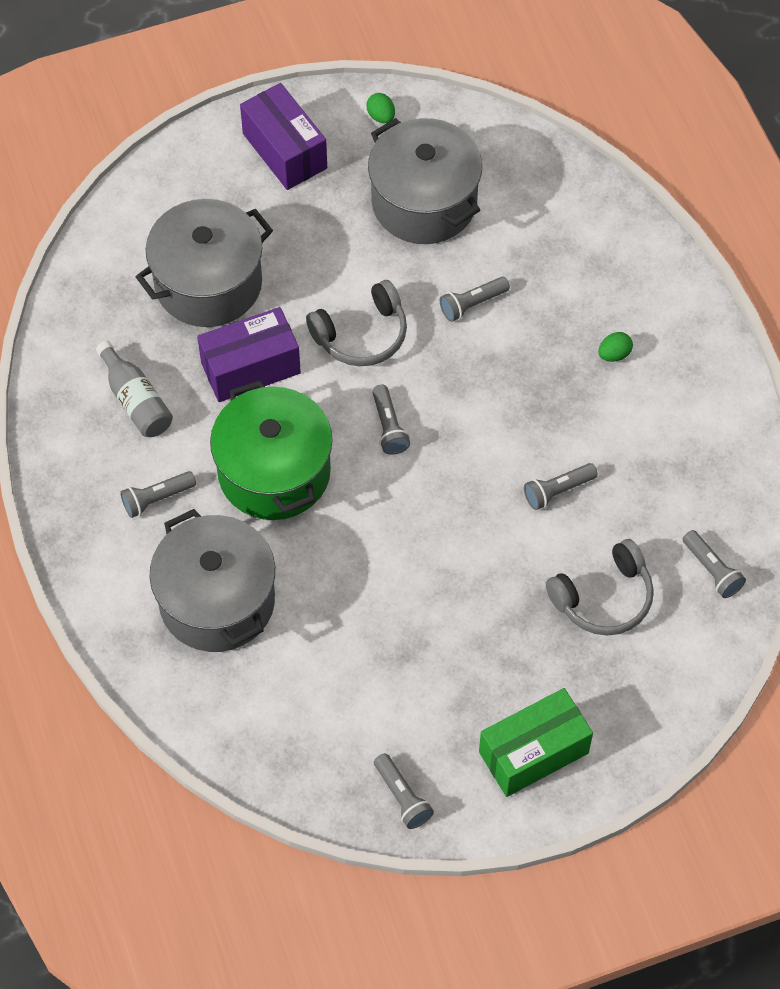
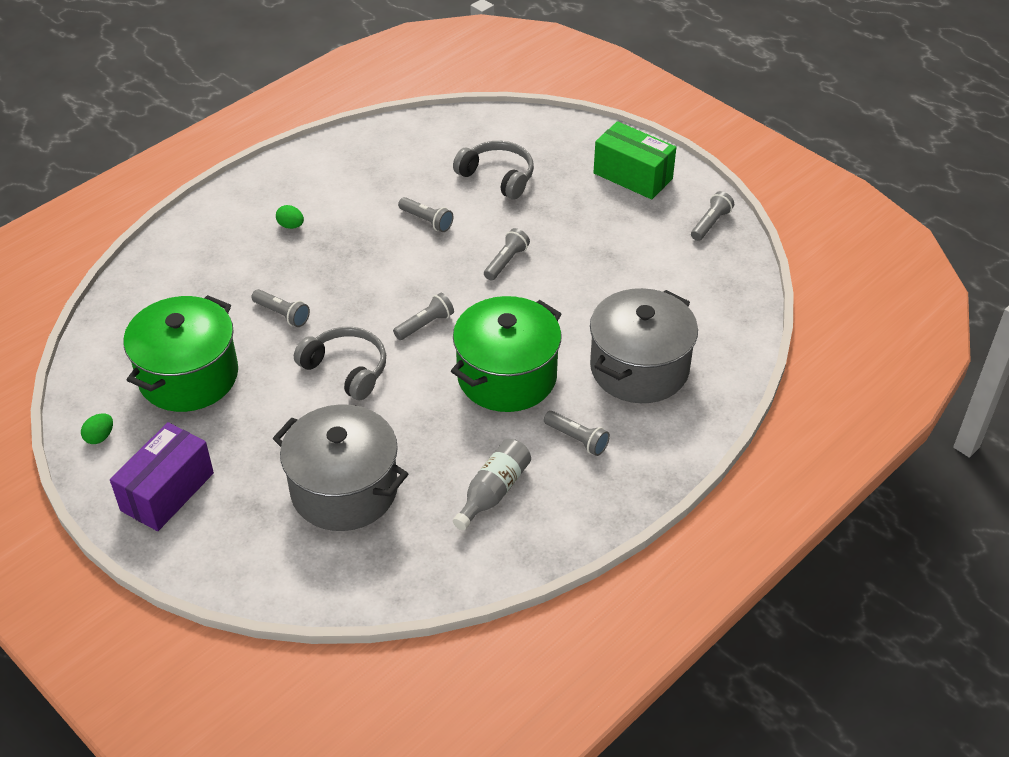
camera: 115 degrees left, 15 degrees down
(250, 368) = (417, 427): purple box -> none
(424, 202) = (188, 376): grey pot -> green pot
(712, 570) = (444, 136): grey flashlight -> grey flashlight (506, 261)

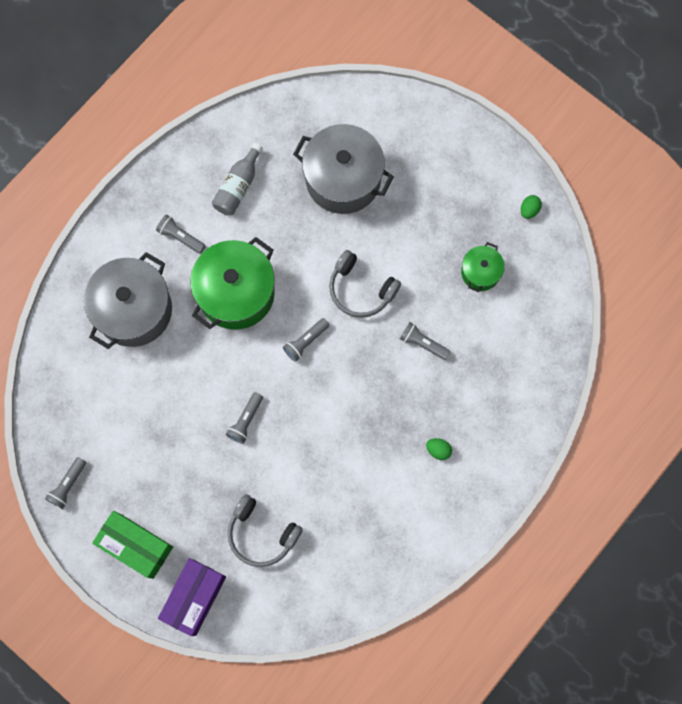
camera: 175 degrees right, 30 degrees up
(167, 492) = (466, 167): purple box -> purple box (194, 597)
(188, 376) = (480, 272): green pot -> green pot, size x0.51
(427, 221) = (319, 467): grey flashlight -> none

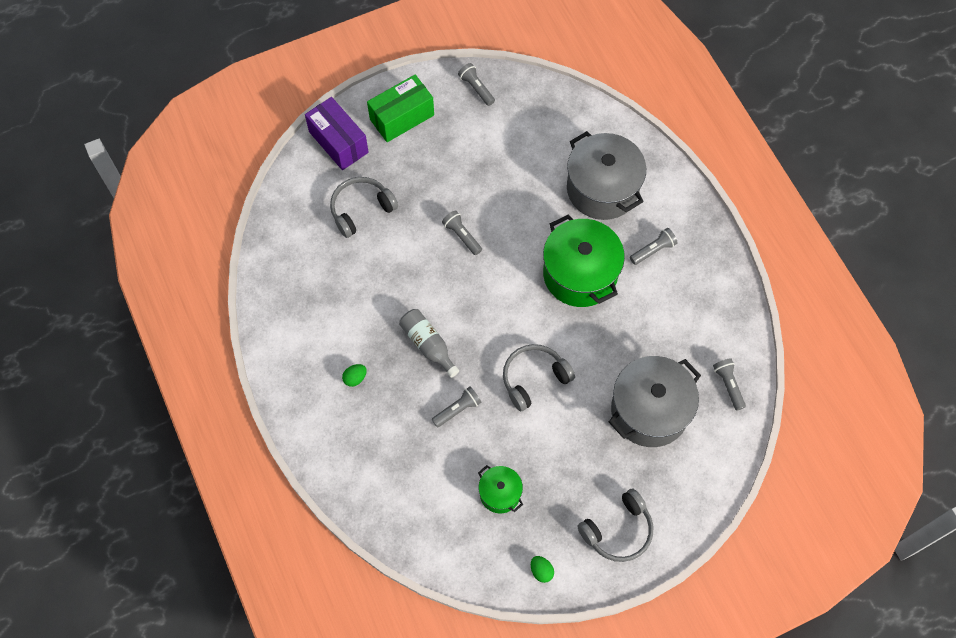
camera: 115 degrees right, 10 degrees down
(238, 186) = (681, 317): grey bottle -> grey bottle (428, 345)
(305, 342) = (507, 311): grey flashlight -> grey flashlight (728, 385)
(463, 163) = (618, 530): none -> grey headphones

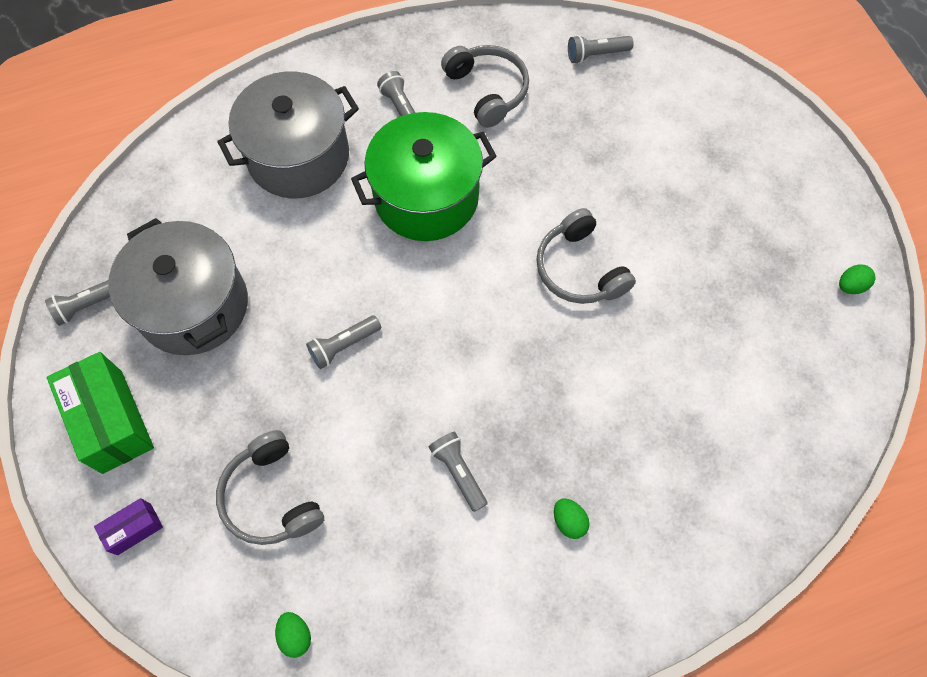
camera: 85 degrees left, 0 degrees up
(283, 234) = (295, 635): none -> green egg
(338, 142) = (134, 529): purple box -> purple box, size x0.51
(428, 345) = (519, 407): grey bottle -> none
(458, 409) = (623, 373): grey flashlight -> grey flashlight (458, 472)
(500, 493) = (747, 327): green pot -> none
(618, 530) = (789, 192): grey headphones -> grey headphones (487, 90)
(649, 410) = (628, 140): grey pot -> grey pot (193, 306)

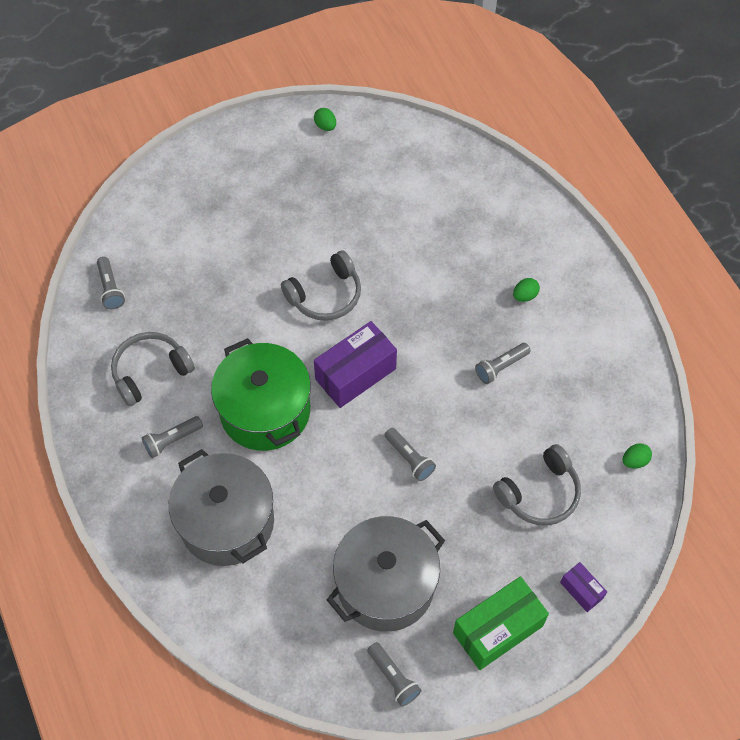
camera: 95 degrees left, 5 degrees down
(464, 295) = (355, 374): none -> purple box

